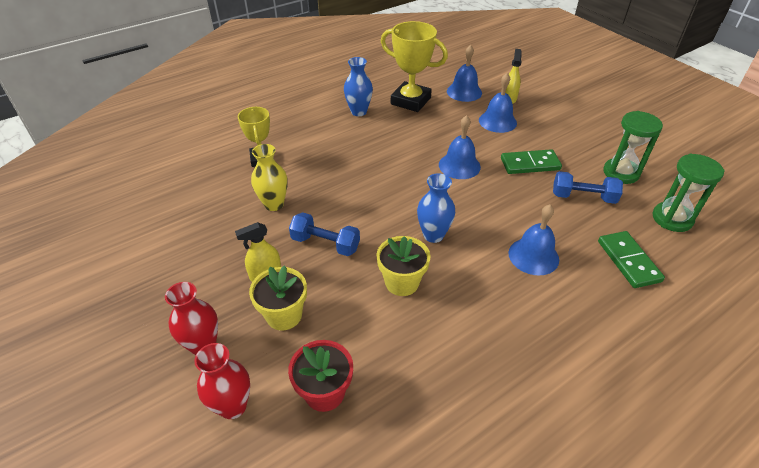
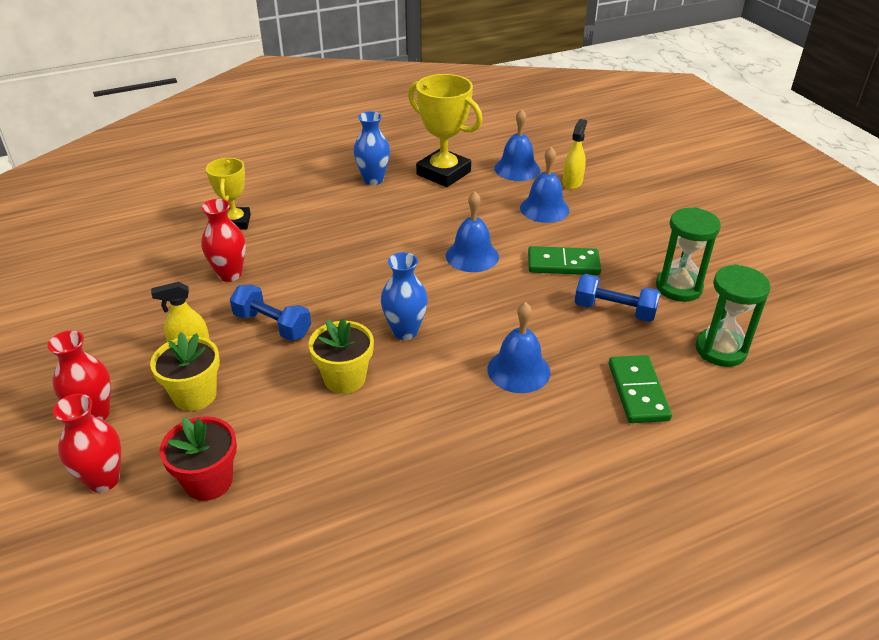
camera: 10 degrees right, 5 degrees down
(274, 204) = (230, 274): yellow vase -> red vase

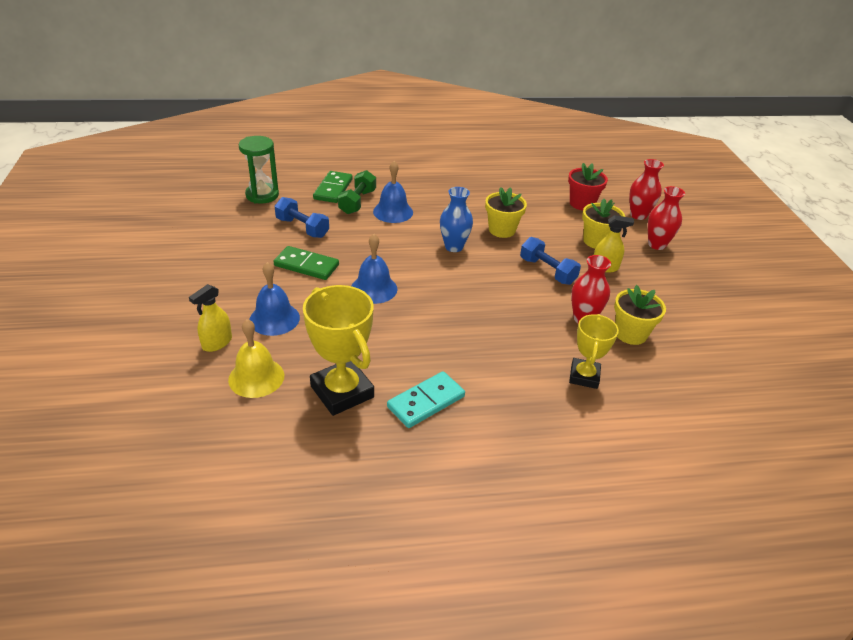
camera: 165 degrees left, 0 degrees up
(178, 270) = (630, 334): none -> yellow flower pot
(373, 180) = (426, 402): blue vase -> turquoise domino
(517, 169) = (256, 377): blue bell -> yellow bell
(581, 375) = (357, 202): none -> green dumbbell
(678, 287) = (241, 231): green hourglass -> none

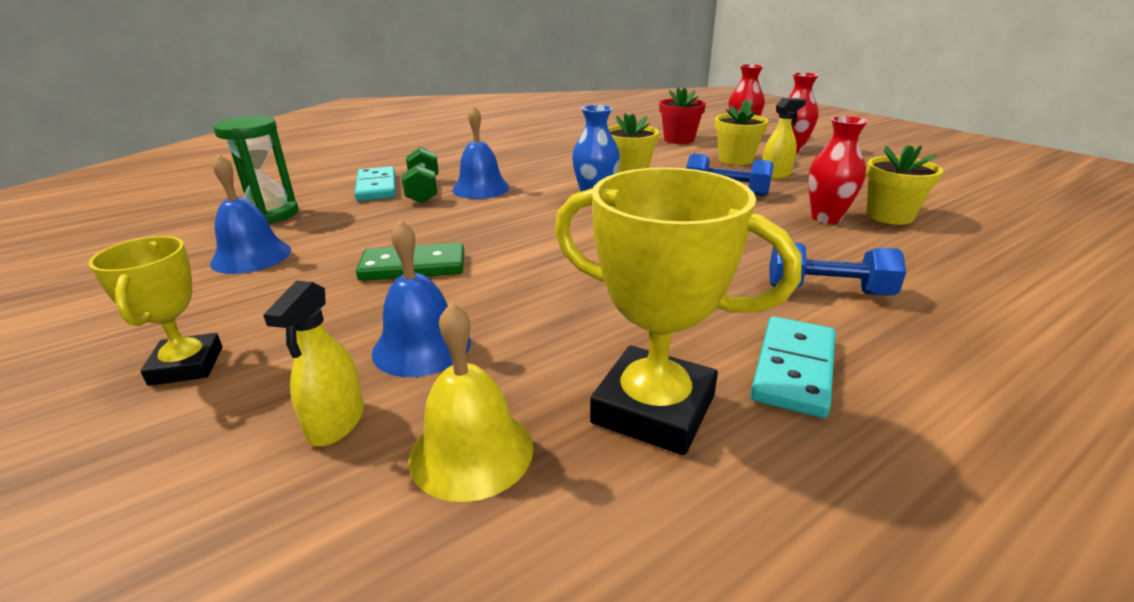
camera: 25 degrees left, 10 degrees down
(302, 228) = (366, 231): blue dumbbell -> blue dumbbell (828, 291)
(333, 189) = (376, 187): green domino -> turquoise domino
(374, 288) = (543, 263): blue bell -> blue bell (251, 256)
(584, 376) = (917, 267): yellow trophy -> yellow trophy (186, 366)

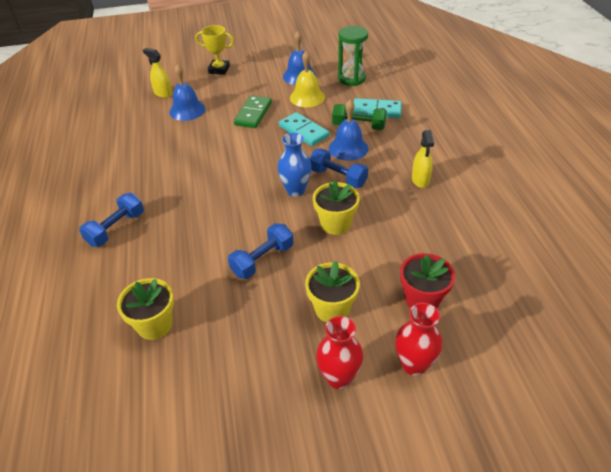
camera: 115 degrees right, 15 degrees up
(471, 451) = (128, 113): yellow bell -> yellow bell (307, 97)
(549, 184) = (337, 178): none -> blue dumbbell
(653, 409) = (107, 148): yellow trophy -> none
(775, 175) = (275, 313): yellow spray bottle -> yellow spray bottle (420, 180)
(794, 369) = (88, 187): turquoise domino -> turquoise domino (303, 131)
(826, 218) = (181, 286): red vase -> none

